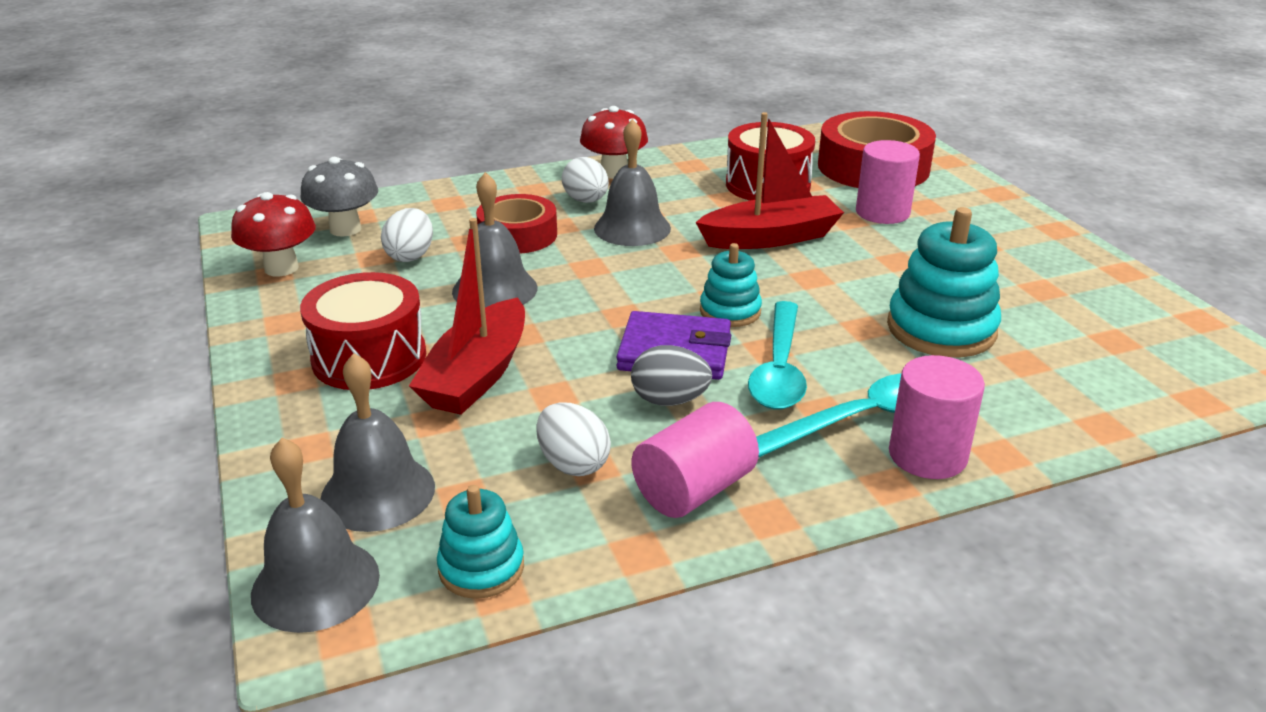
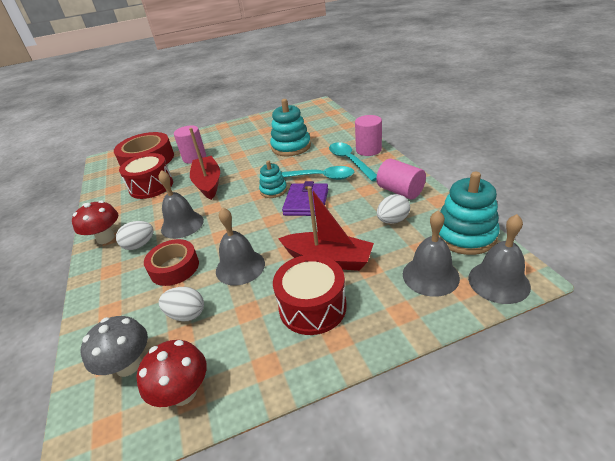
camera: 85 degrees left, 5 degrees up
(481, 568) = (465, 235): turquoise stacking toy -> turquoise stacking toy, size x1.70
(669, 400) = (343, 201): grey egg -> none

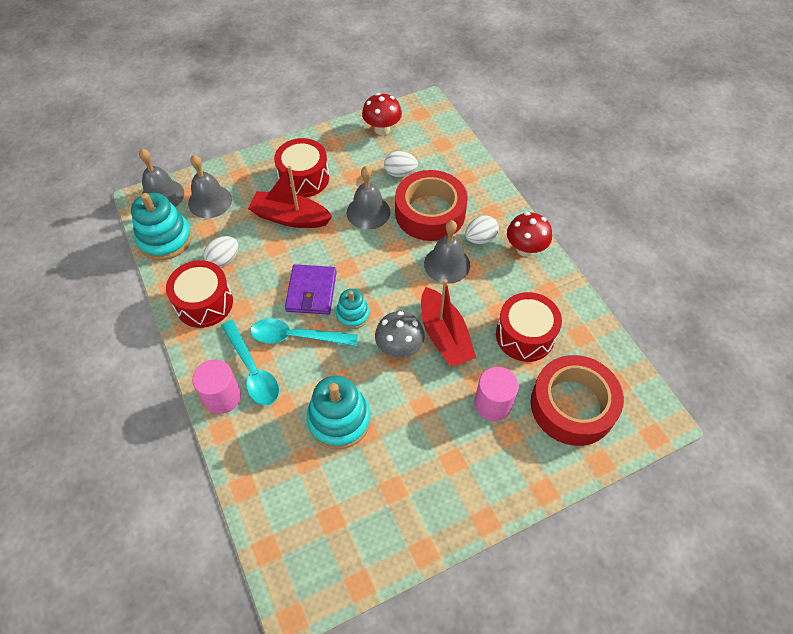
camera: 170 degrees right, 20 degrees up
(128, 365) = (426, 142): grey mushroom -> grey mushroom (399, 348)
(174, 267) = (430, 213): red tape -> red tape, size x1.59
(400, 191) = (204, 303): pink cylinder -> red drum

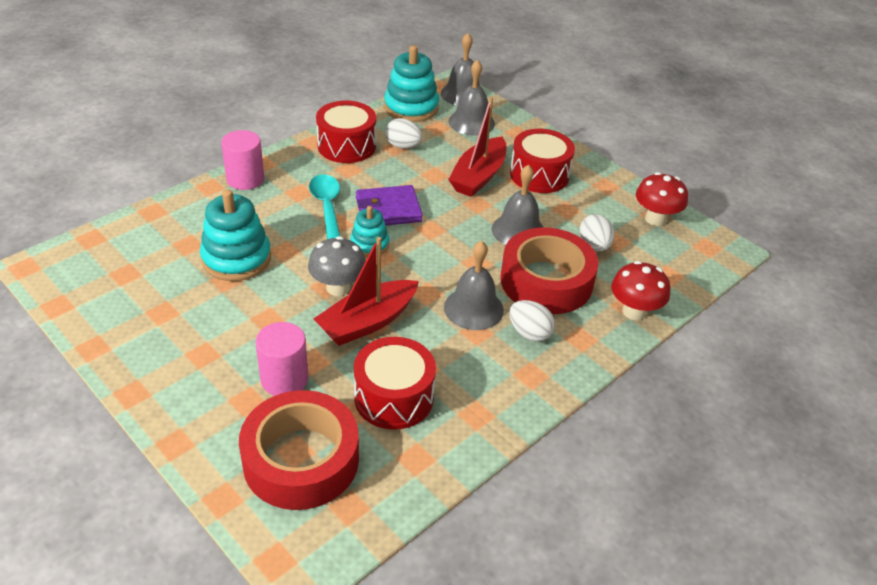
camera: 70 degrees right, 15 degrees down
(252, 370) = (279, 191): turquoise spoon -> none
(290, 218) = (478, 176): red boat -> red boat turned 150 degrees counterclockwise
(525, 249) = (535, 381): red mushroom -> red mushroom (634, 311)

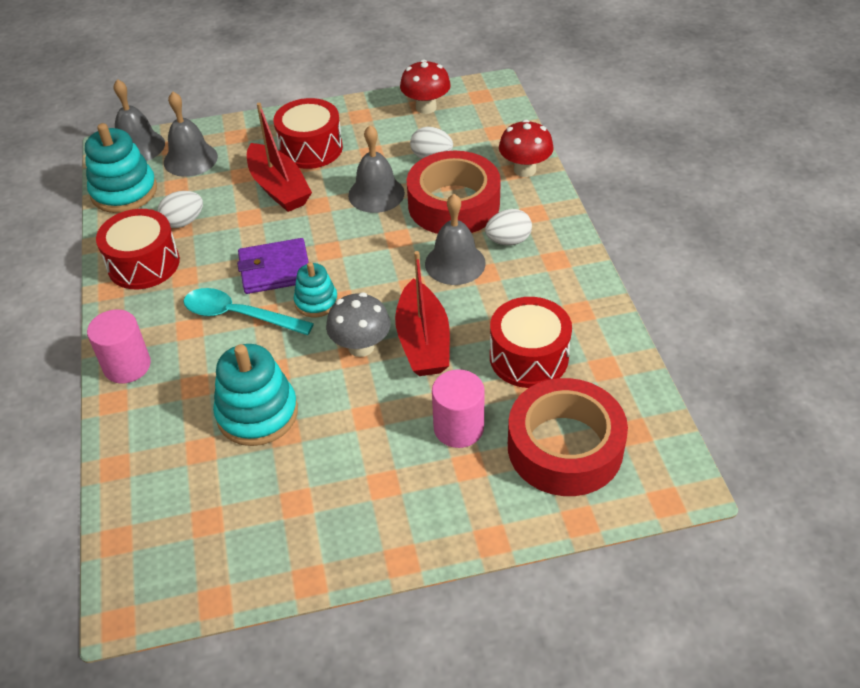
camera: 55 degrees left, 5 degrees up
(388, 210) = (275, 269): purple wallet -> purple wallet turned 60 degrees clockwise

